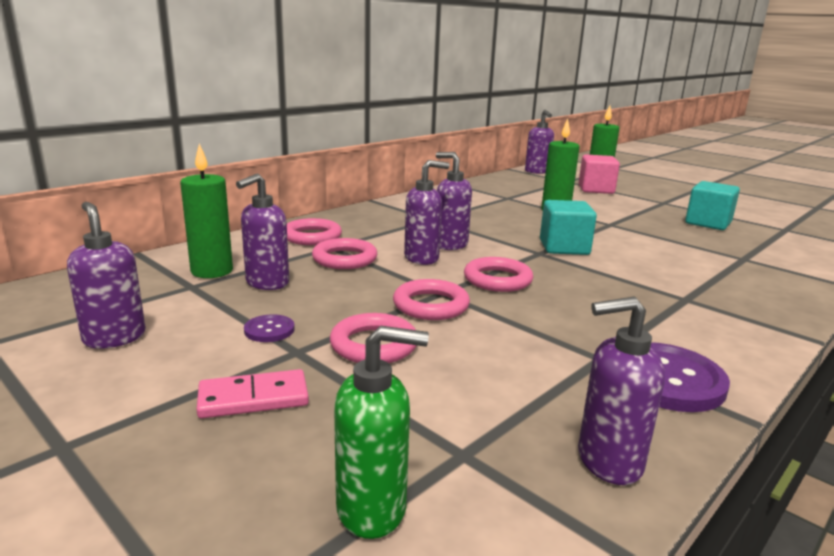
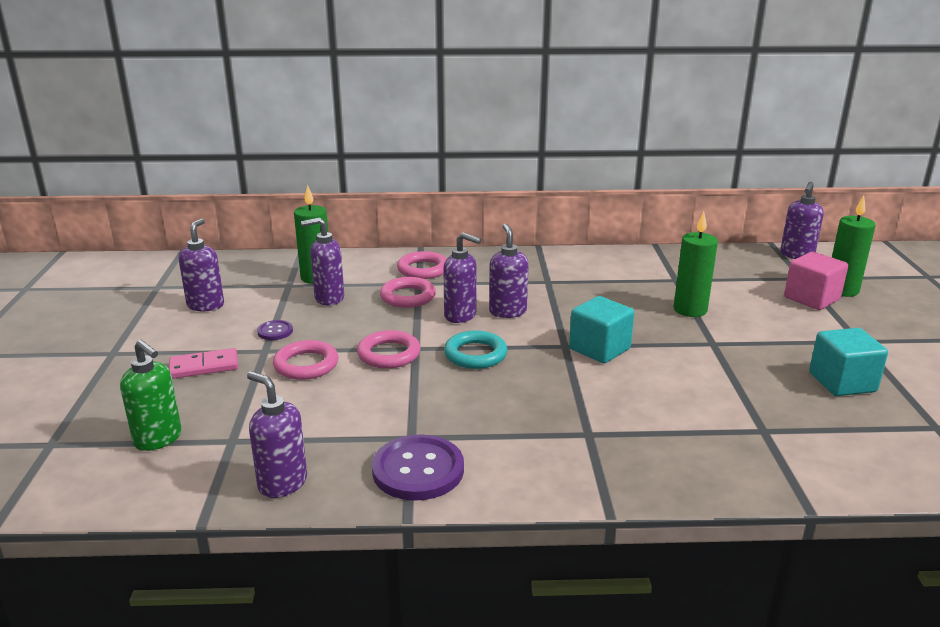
camera: 45 degrees right, 5 degrees up
(253, 398) = (204, 366): pink domino -> pink domino turned 45 degrees counterclockwise
(497, 280) = (475, 354): pink ring -> turquoise ring

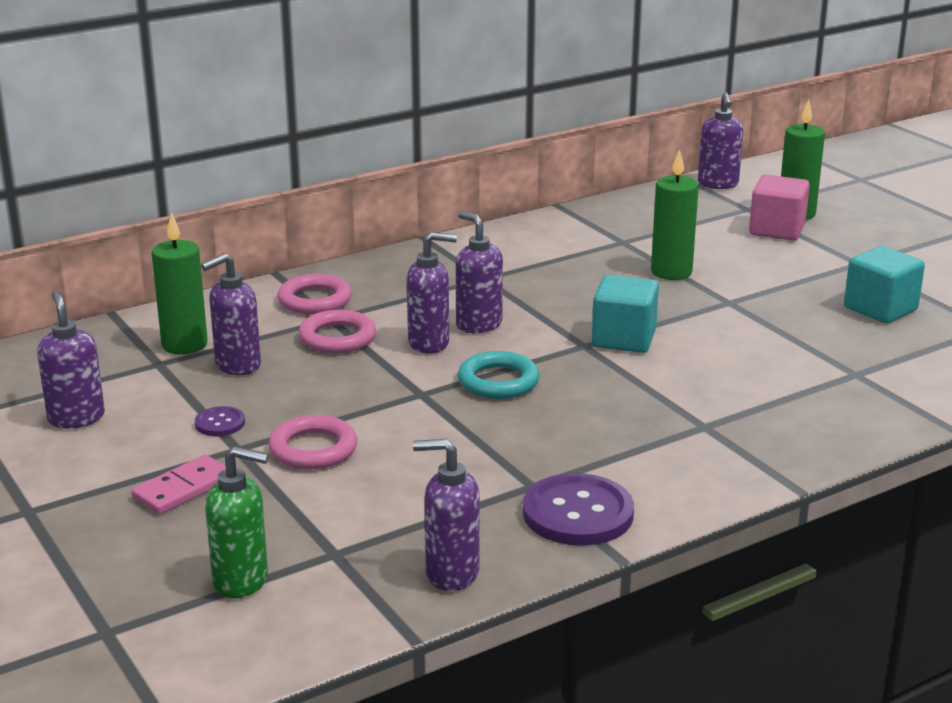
camera: 30 degrees left, 0 degrees up
(389, 354) = (398, 409): pink ring -> none

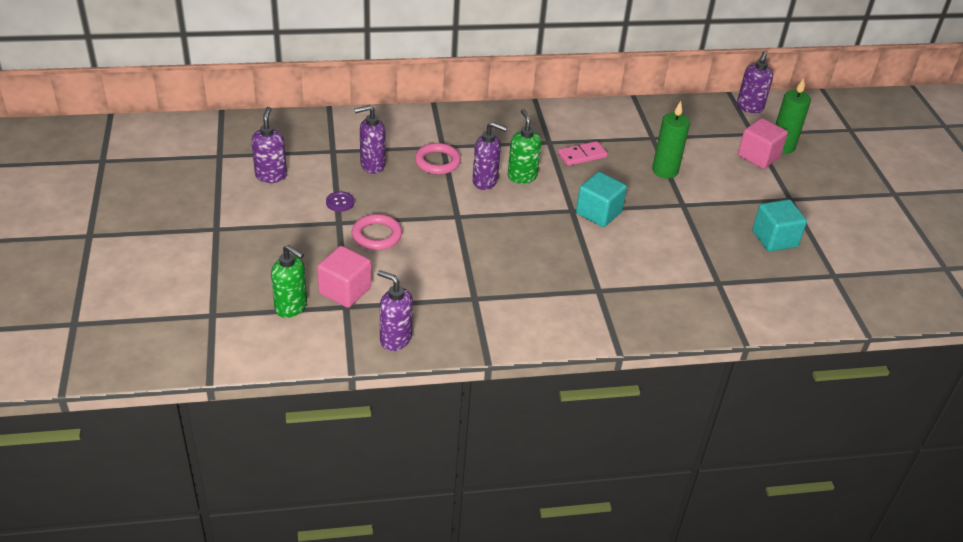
camera: 20 degrees right, 15 degrees up
(183, 489) = (297, 240): pink domino -> pink domino (582, 155)
(184, 345) = (353, 142): green candle -> none
(314, 300) = (442, 130): pink ring -> none
(316, 533) = (345, 290): none -> pink cube
(478, 325) = (522, 176): purple soap dispenser -> green soap dispenser
(498, 381) = (505, 221): turquoise ring -> none
(578, 513) = (486, 324): purple button -> none

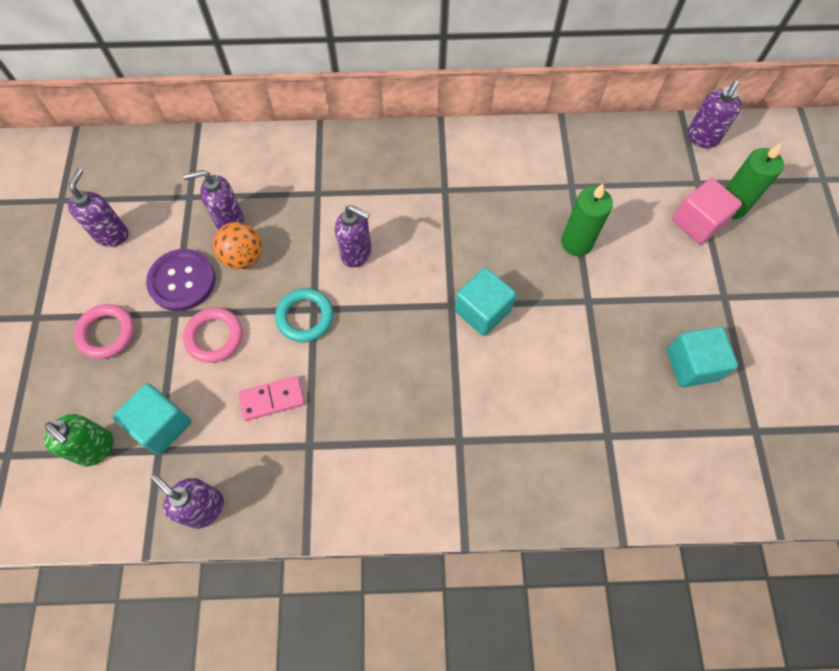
camera: 10 degrees right, 25 degrees up
(340, 202) = (182, 281): purple button -> purple button, size x2.02
(345, 290) = (162, 425): pink cube -> turquoise cube
(389, 186) = (243, 257): none -> orange ball
(437, 162) = (306, 219): pink ring -> pink ring (106, 333)
(451, 221) = (305, 317): none -> turquoise ring
(522, 176) = (401, 246): green soap dispenser -> none
(582, 155) = (480, 214): pink domino -> pink domino (272, 399)

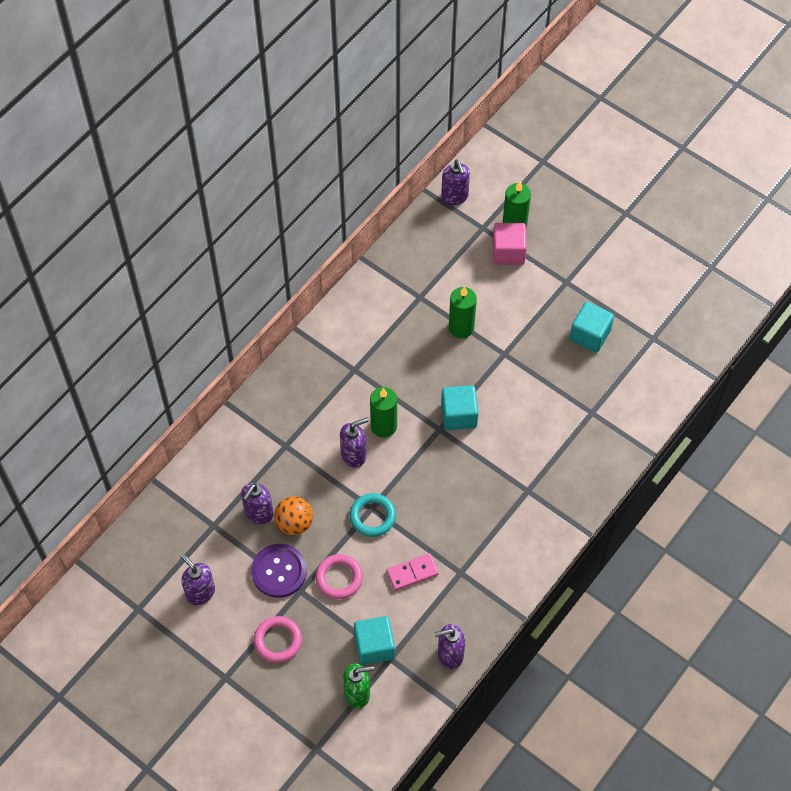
camera: 50 degrees left, 5 degrees down
(272, 399) = (412, 573): pink domino -> pink domino turned 45 degrees clockwise
(409, 255) = (383, 426): none -> green candle

